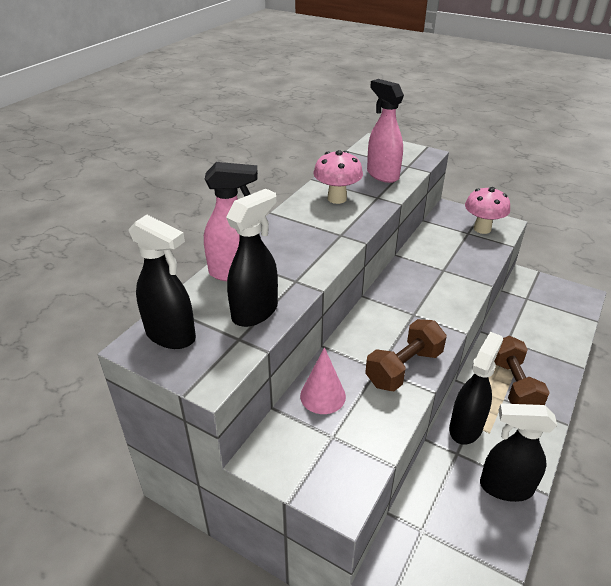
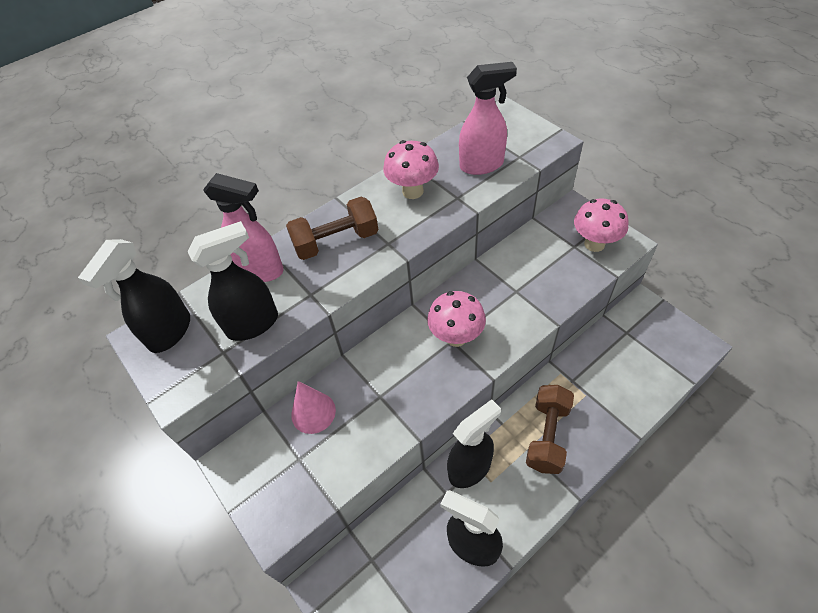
camera: 25 degrees right, 15 degrees up
(171, 335) = (170, 332): black spray bottle -> black spray bottle turned 60 degrees clockwise
(382, 175) = (482, 165): pink spray bottle -> pink spray bottle turned 90 degrees clockwise
(404, 368) = (405, 404): brown dumbbell -> brown dumbbell (336, 241)
(415, 310) = (456, 337): none -> pink mushroom

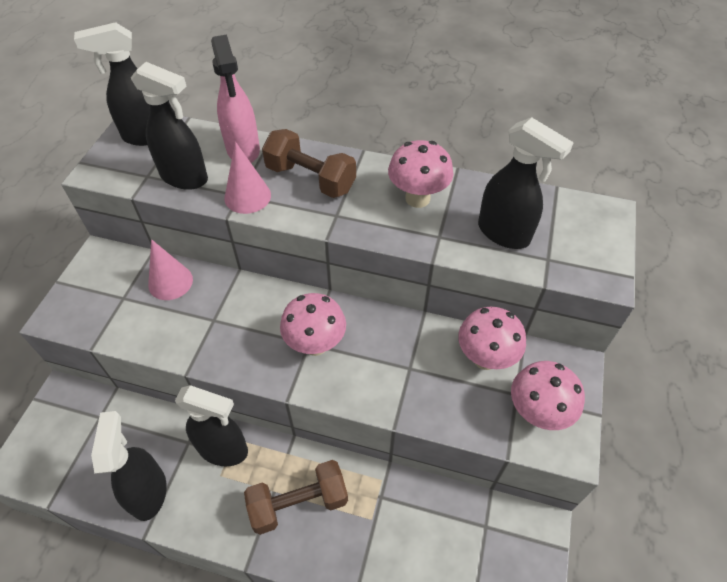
camera: 50 degrees right, 0 degrees up
(317, 289) = (247, 196): none -> pink cone
(482, 165) = (504, 233): pink spray bottle -> black spray bottle
(537, 247) = (485, 358): none -> pink mushroom

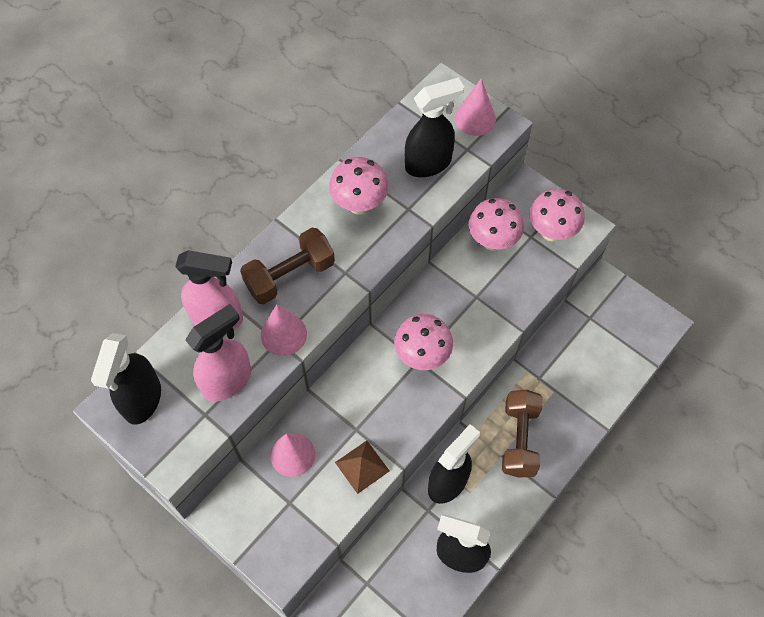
camera: 65 degrees left, 10 degrees up
(176, 339) = (362, 466): none -> brown pyramid
(185, 178) = (227, 381): black spray bottle -> pink spray bottle
(591, 252) = (475, 118): none -> pink cone

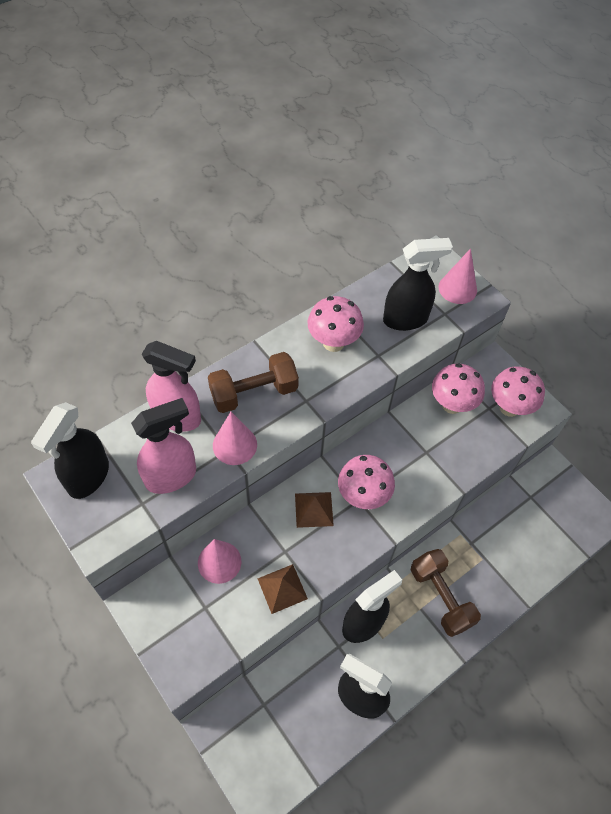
camera: 10 degrees right, 5 degrees down
(375, 380) = (314, 509): none -> brown pyramid
(519, 439) = (440, 597): brown dumbbell -> brown dumbbell turned 45 degrees counterclockwise

